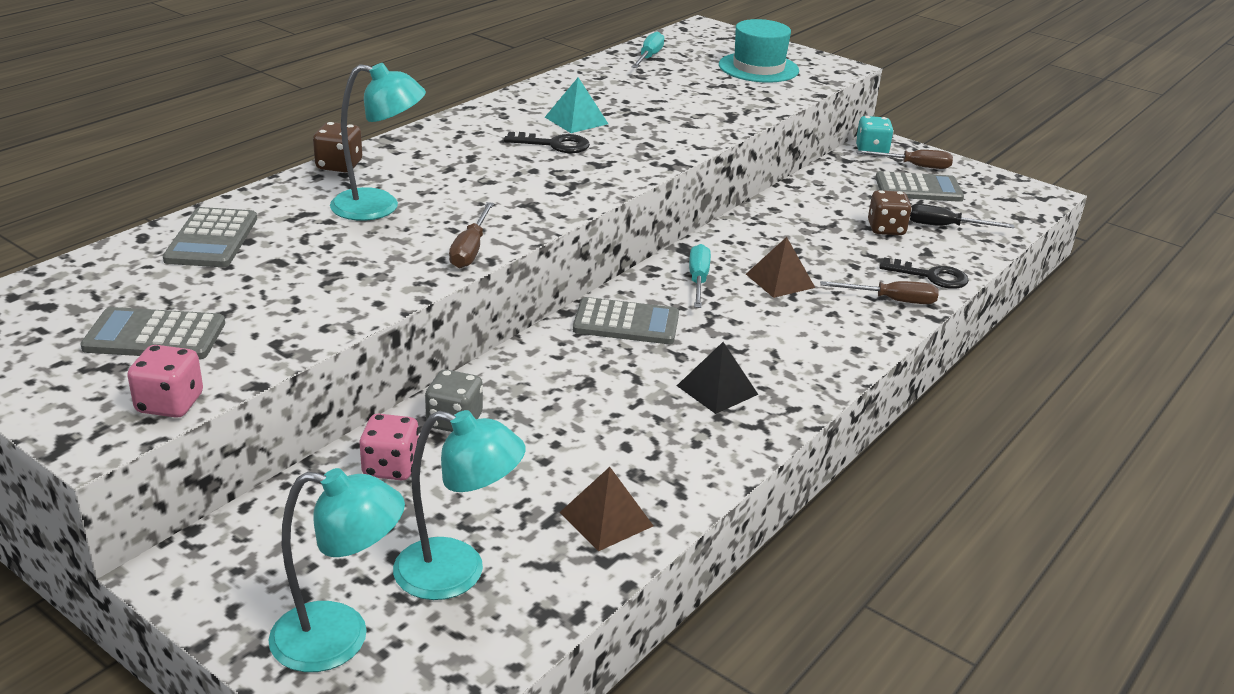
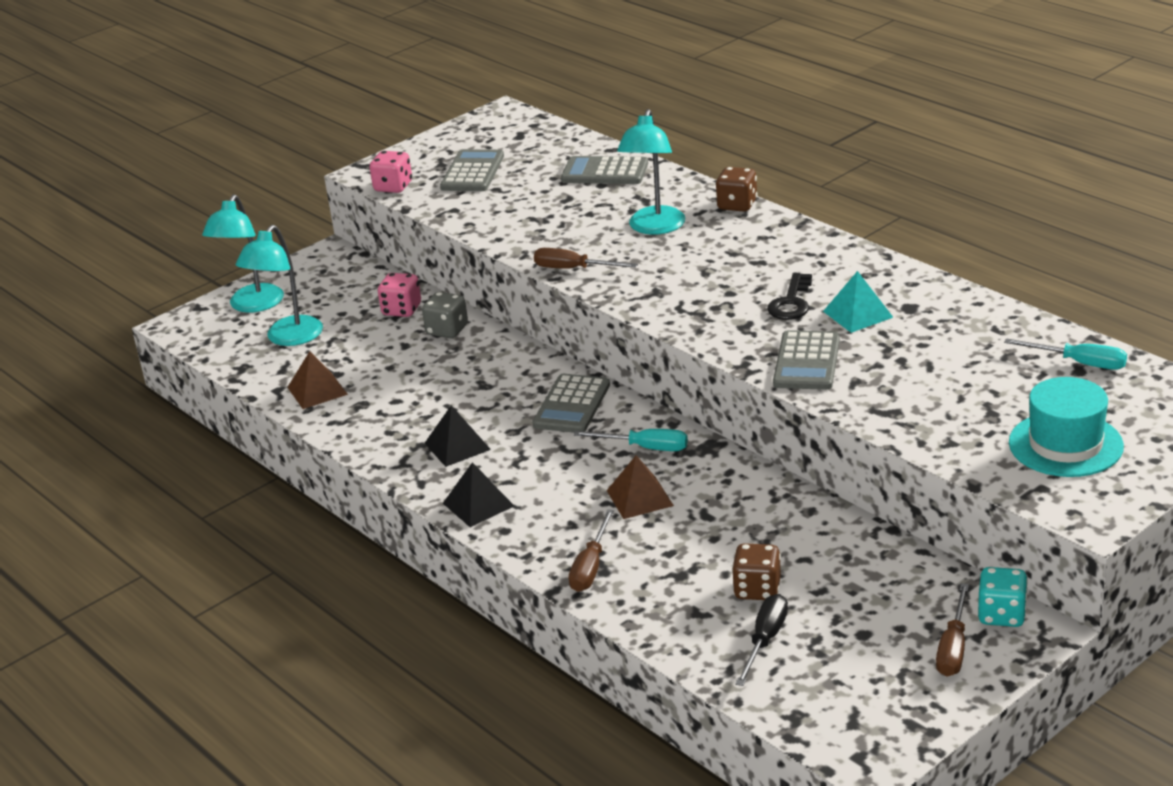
camera: 105 degrees right, 0 degrees up
(820, 367) = (478, 504): none -> black pyramid
(918, 188) = (878, 638): grey calculator -> grey calculator (807, 362)
(930, 276) = (640, 604): black key -> none

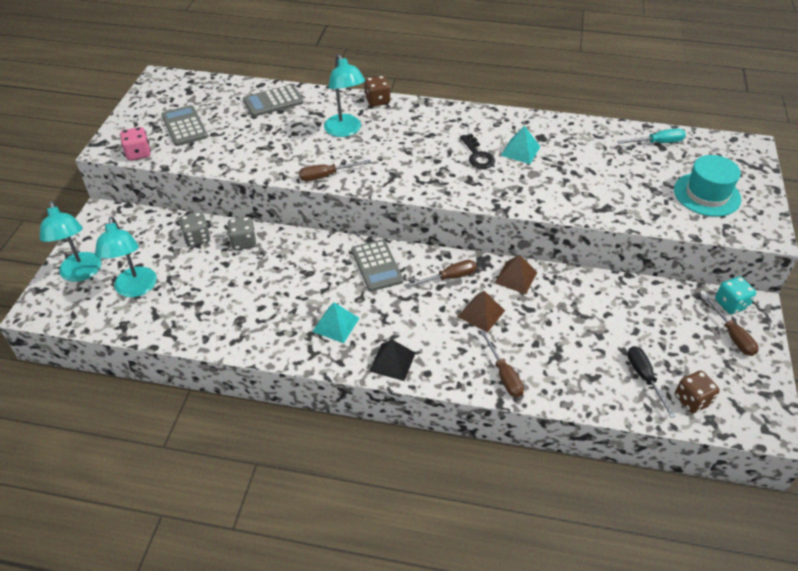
camera: 40 degrees left, 15 degrees up
(317, 391) = (198, 322): brown pyramid -> brown pyramid (516, 277)
(402, 310) = (197, 238): pink dice -> grey dice
(457, 446) = (336, 324): black pyramid -> turquoise pyramid
(645, 448) = (449, 278): turquoise screwdriver -> brown screwdriver
(757, 589) = (606, 346): brown dice -> brown dice (692, 400)
(807, 362) = (529, 192): grey calculator -> none

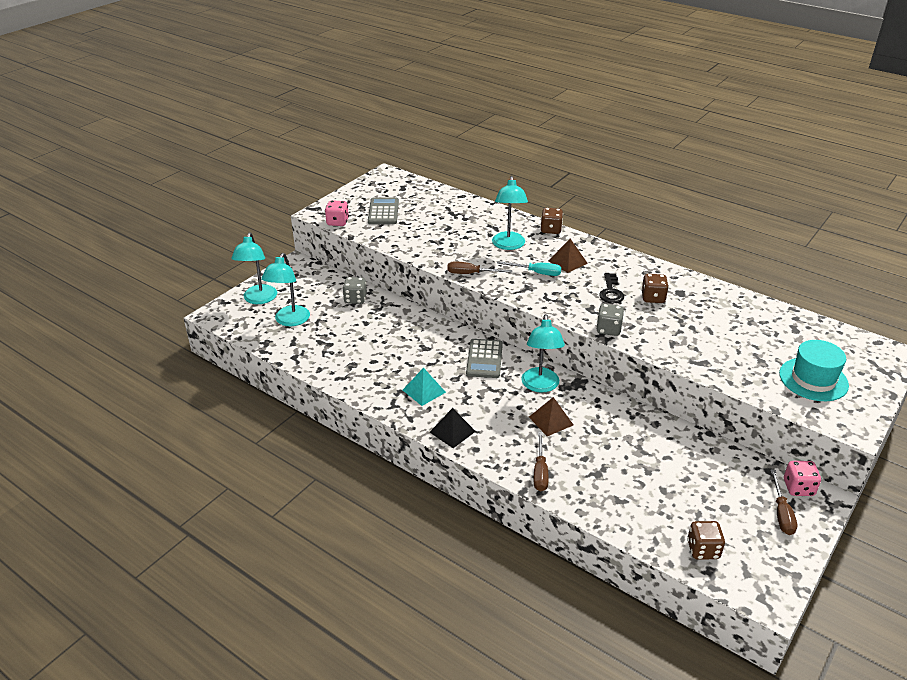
camera: 25 degrees right, 10 degrees down
(243, 242) = (388, 312): grey dice -> grey dice (608, 329)
(273, 101) = (463, 210): grey calculator -> none
(449, 278) = (540, 386): brown screwdriver -> turquoise lamp
(516, 277) = (600, 403): brown pyramid -> brown pyramid (567, 262)
(520, 151) = (653, 298): turquoise pyramid -> brown dice
(644, 378) = (668, 517): black screwdriver -> none
(657, 143) = (793, 325): turquoise screwdriver -> turquoise screwdriver (536, 273)
(730, 304) = (798, 488): turquoise dice -> pink dice

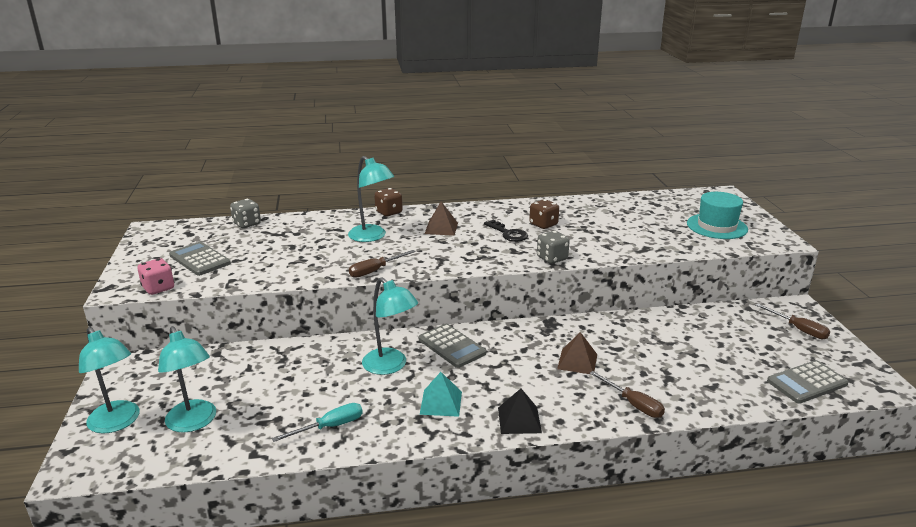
camera: 45 degrees left, 10 degrees down
(355, 299) = (245, 363): grey dice -> grey dice (247, 224)
(536, 273) = (430, 246): turquoise screwdriver -> turquoise screwdriver (330, 427)
(540, 386) = (528, 341): turquoise lamp -> turquoise lamp (390, 366)
(703, 550) = (807, 383): brown dice -> grey calculator
(798, 488) = (779, 308): pink dice -> none

